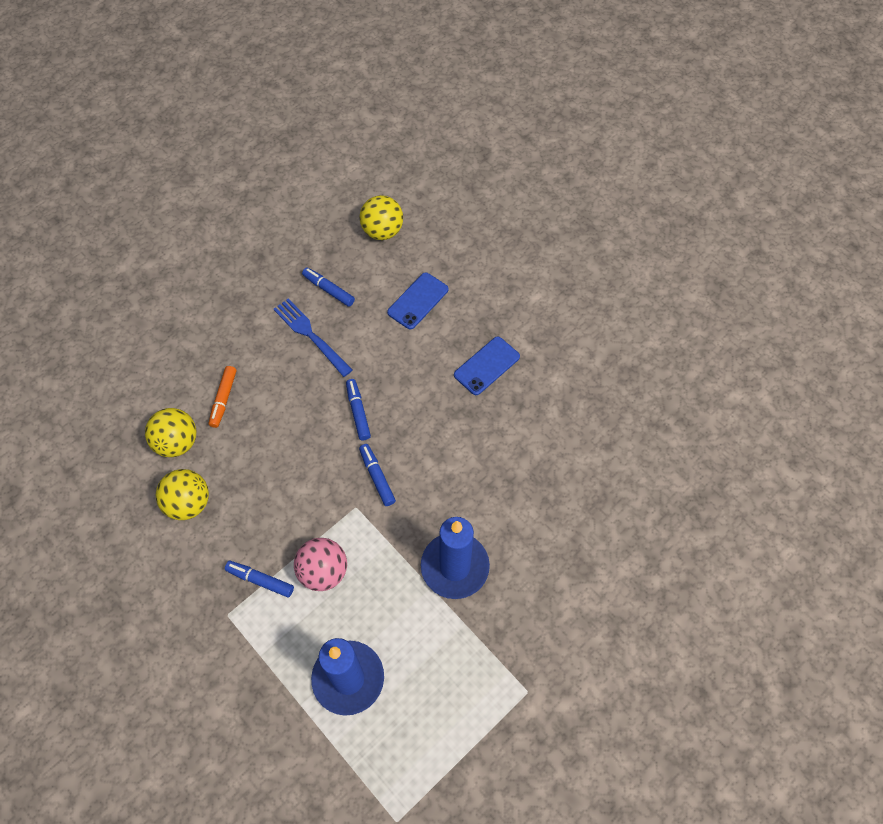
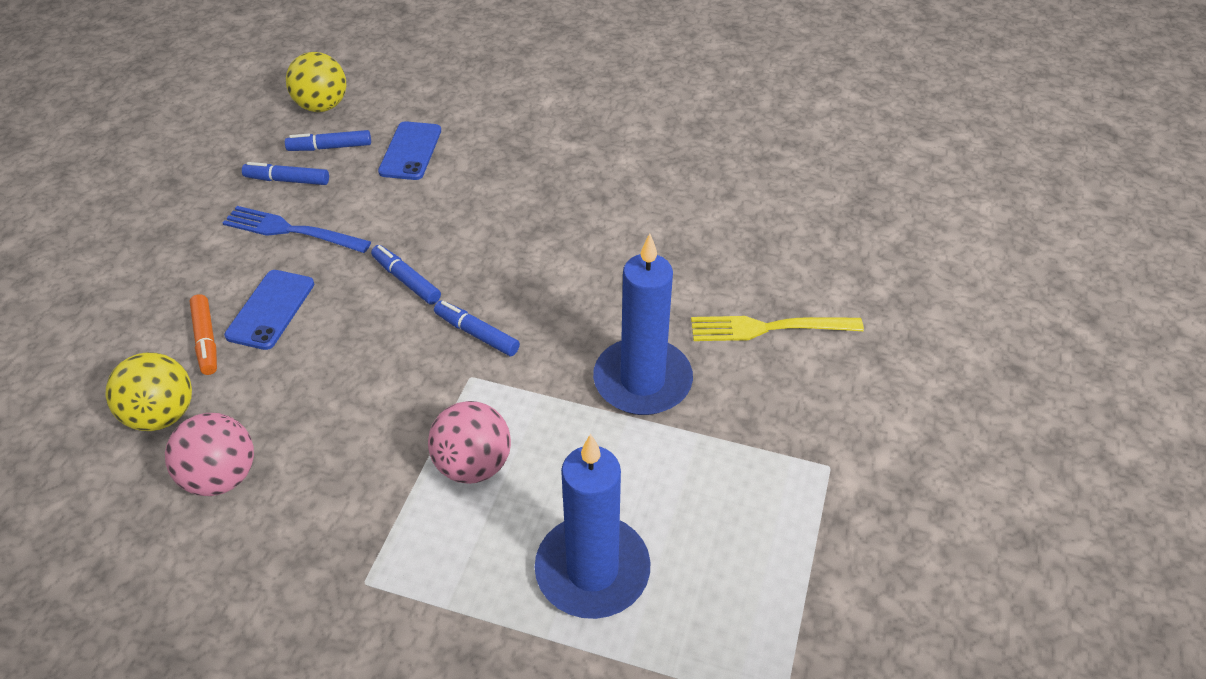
camera: 30 degrees left, 15 degrees down
(188, 503) = (221, 477): yellow ball -> pink ball
(260, 580) = (388, 517): blue marker -> blue marker (330, 147)
(486, 366) = (536, 178): blue phone -> blue phone (271, 309)
(560, 571) = (769, 328): none -> yellow fork

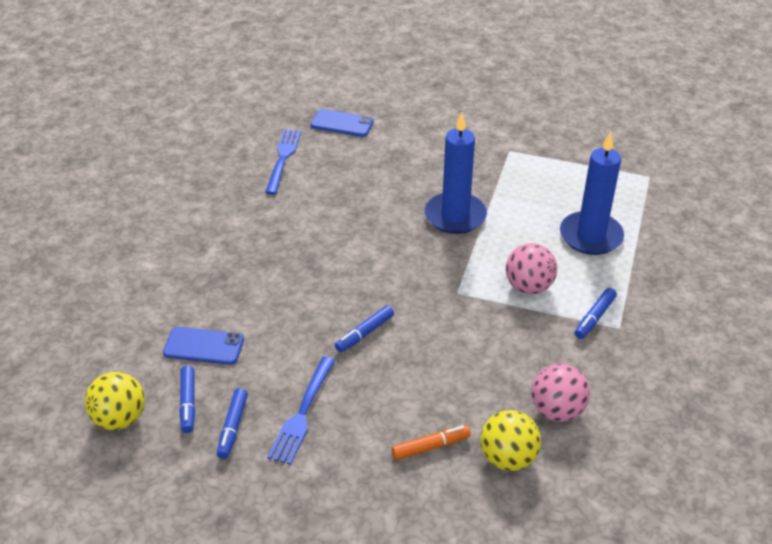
camera: 90 degrees left, 5 degrees down
(271, 309) = (396, 411): blue phone -> blue phone (342, 123)
(477, 334) = (418, 292): blue marker -> blue marker (594, 318)
(762, 193) = (283, 158): none -> blue fork
(769, 328) = (409, 164): yellow fork -> none

